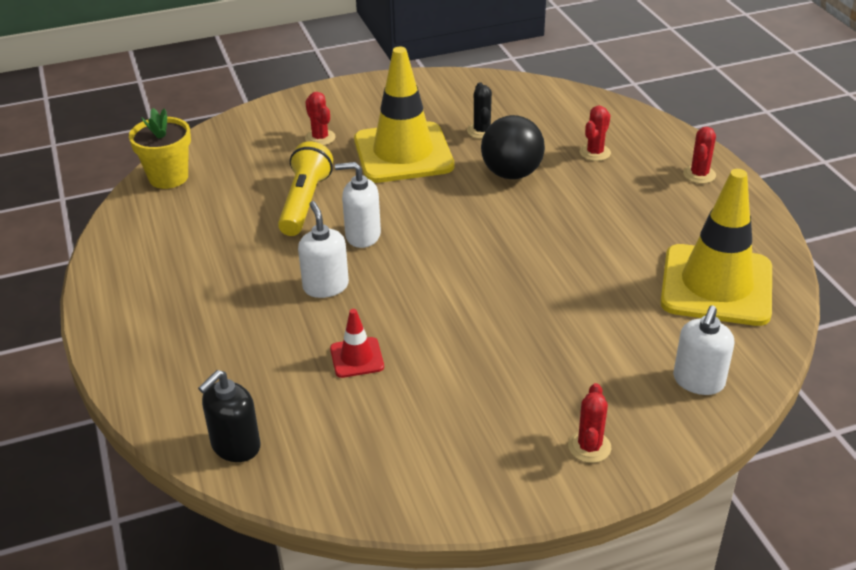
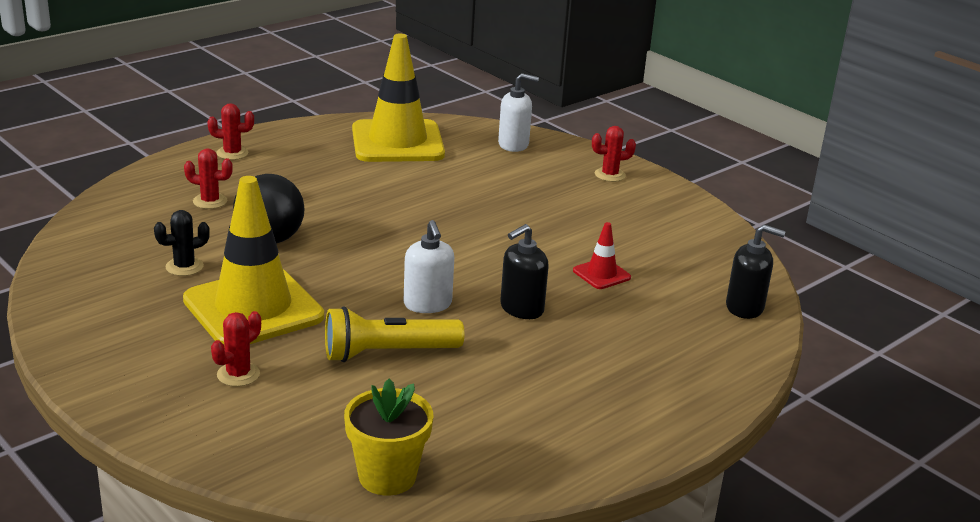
camera: 115 degrees left, 10 degrees down
(325, 286) = (521, 309): white soap dispenser -> black soap dispenser

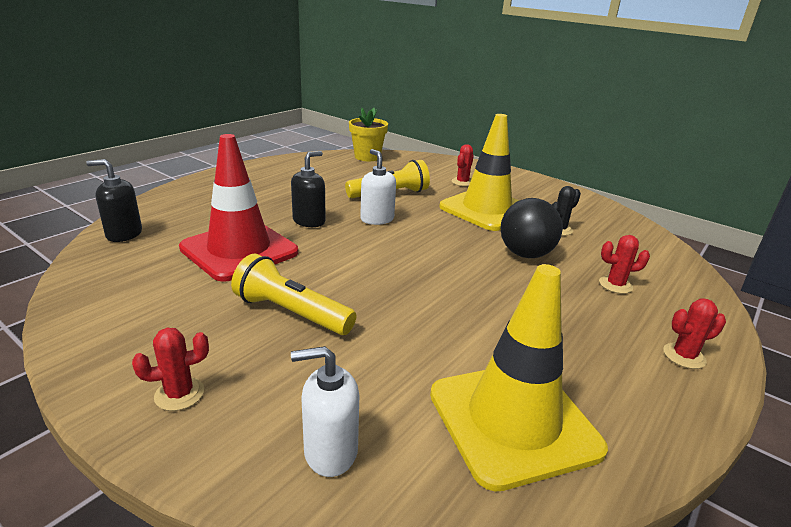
camera: 170 degrees right, 0 degrees up
(539, 211) = (291, 313): none -> yellow flashlight
(601, 274) = (239, 250): red traffic cone -> red traffic cone, size x2.31

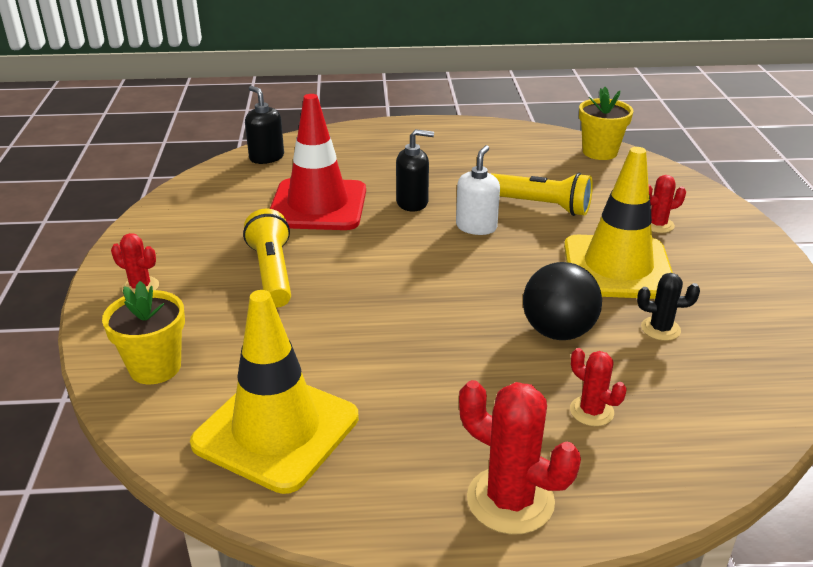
camera: 50 degrees right, 5 degrees up
(330, 451) = (155, 367): white soap dispenser -> yellow flower pot
(684, 356) = (510, 500): red cactus -> red cactus, size x1.77

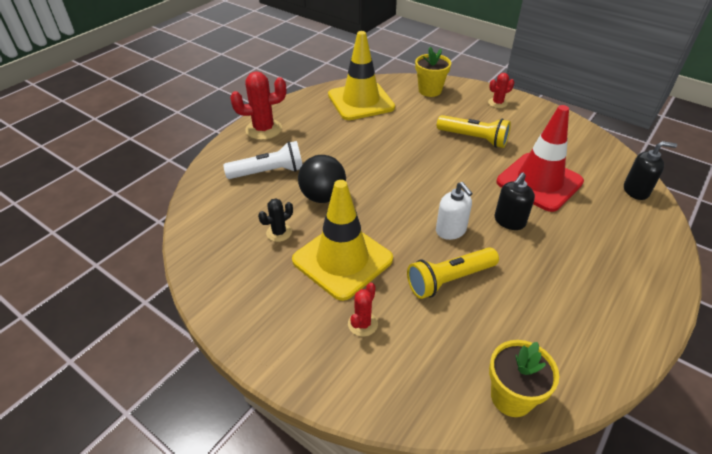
camera: 130 degrees right, 10 degrees up
(591, 411) = (268, 172): red cactus -> white flashlight

